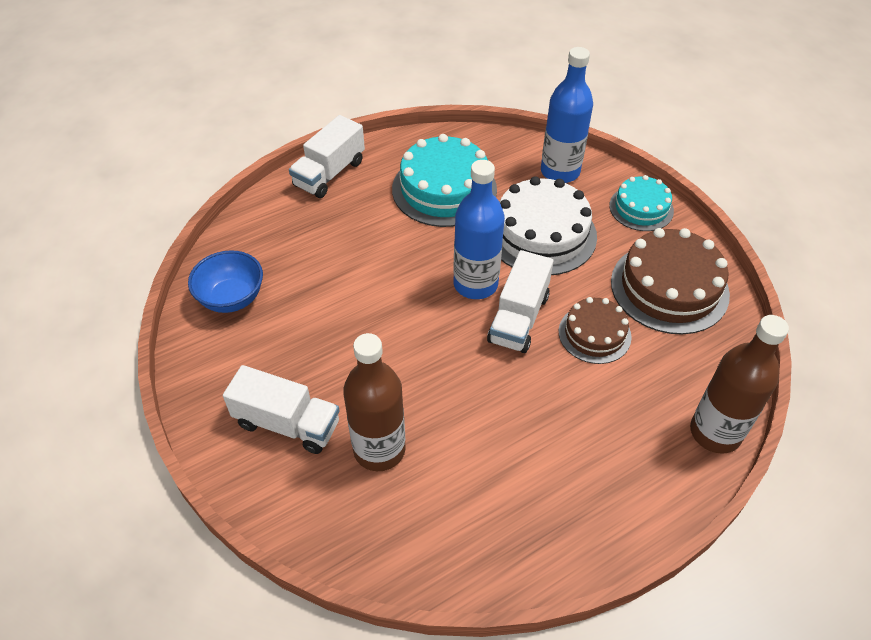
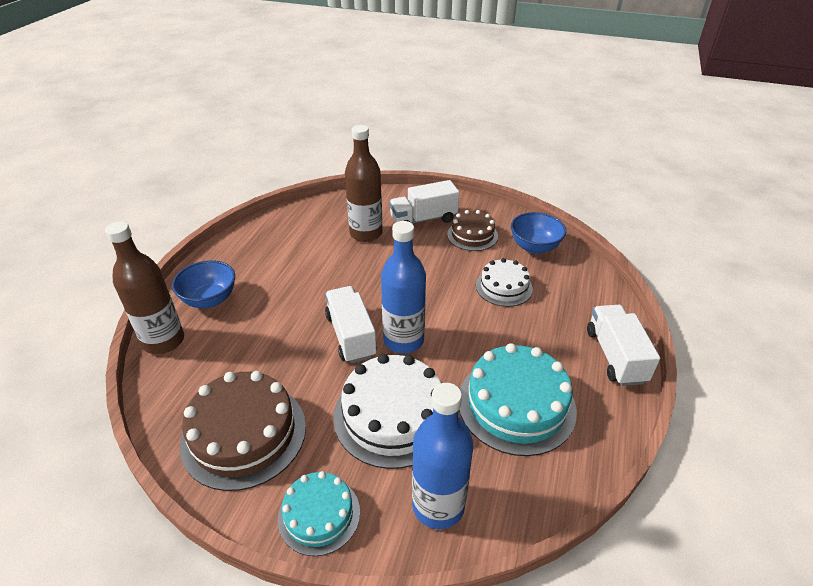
camera: 140 degrees right, 10 degrees down
(326, 276) = (504, 287): none -> white cake
(594, 334) = (286, 357): brown cake -> brown cake (472, 235)
(641, 464) = (210, 299): none -> blue bowl

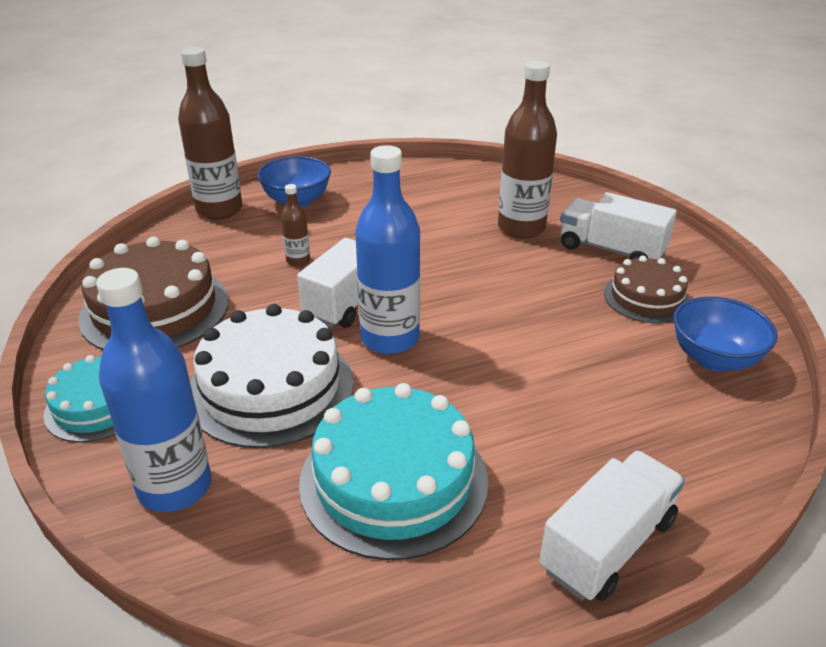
camera: 50 degrees right, 5 degrees down
(280, 336) = (298, 261): none -> brown bottle
(504, 287) = (590, 370): white cake -> none

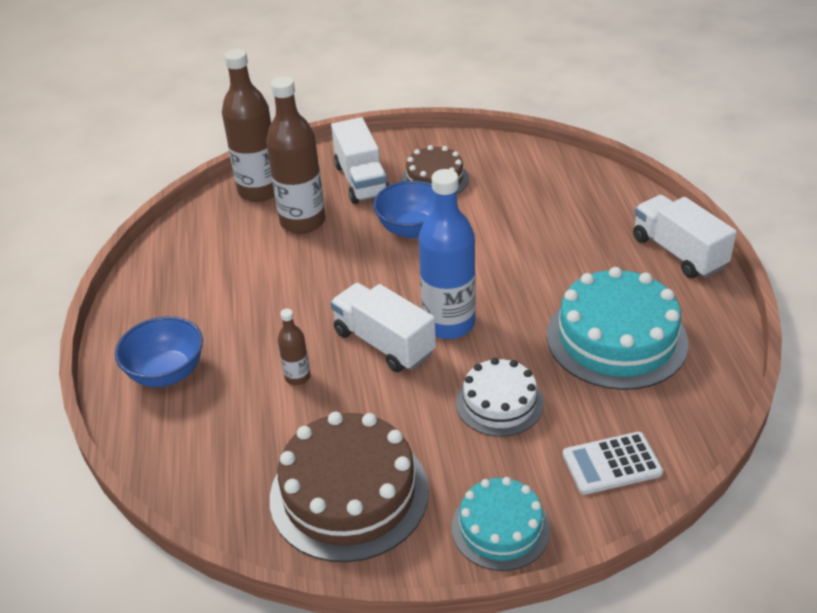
camera: 75 degrees left, 5 degrees up
(175, 487) = (612, 464): blue bottle -> white calculator
(219, 210) = (151, 443): brown bottle -> brown bottle (259, 191)
(271, 388) = (499, 403): white cake -> white cake, size x0.59
(611, 250) = (361, 180): white truck -> white truck turned 60 degrees counterclockwise
(714, 359) = (515, 168): blue bowl -> blue bowl (412, 229)

